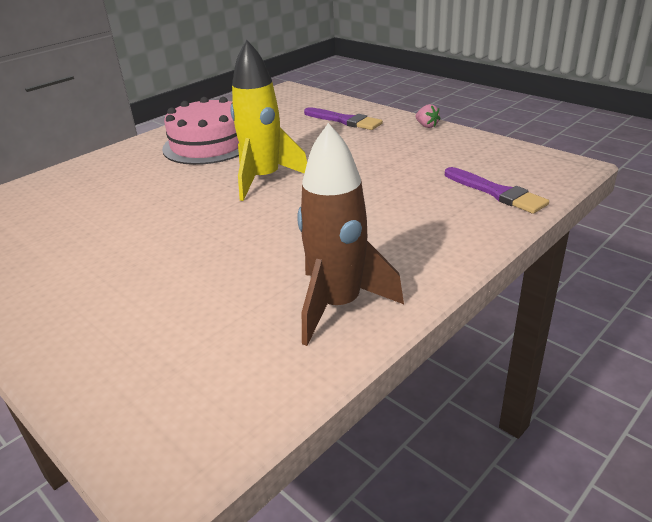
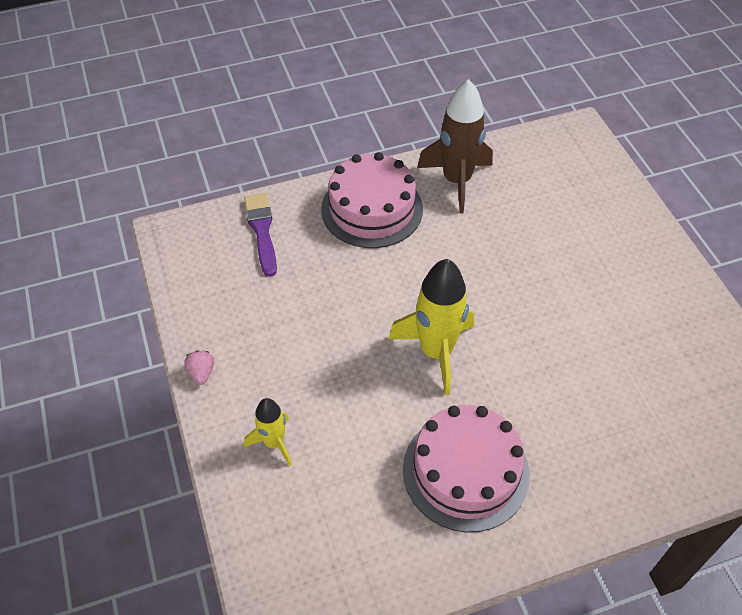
camera: 155 degrees left, 20 degrees up
(344, 120) = (274, 443): purple brush -> yellow rocket
(413, 242) = (372, 209): none -> pink cake

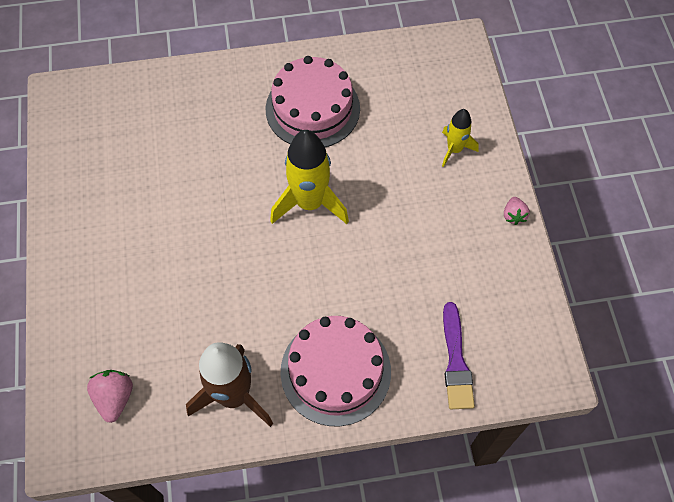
camera: 170 degrees left, 10 degrees up
(557, 166) = (115, 398): none -> pink strawberry

